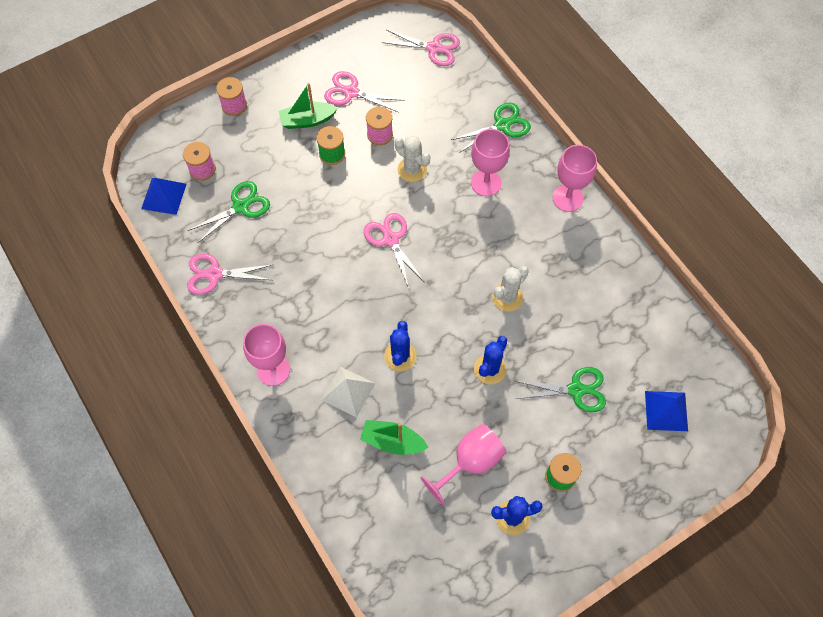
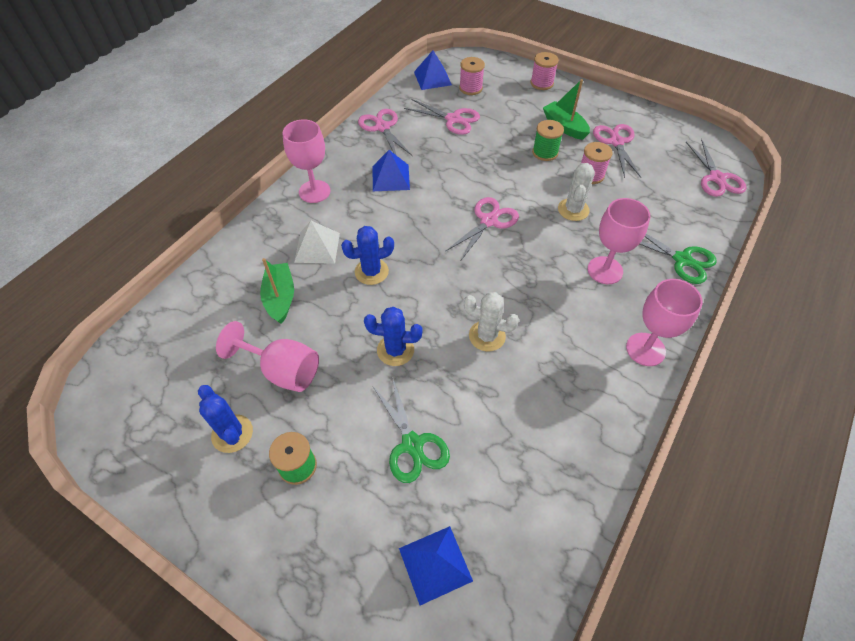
camera: 65 degrees right, 10 degrees down
(241, 206) = (453, 119): green scissors -> pink scissors
(292, 295) = (390, 177): none -> blue pyramid

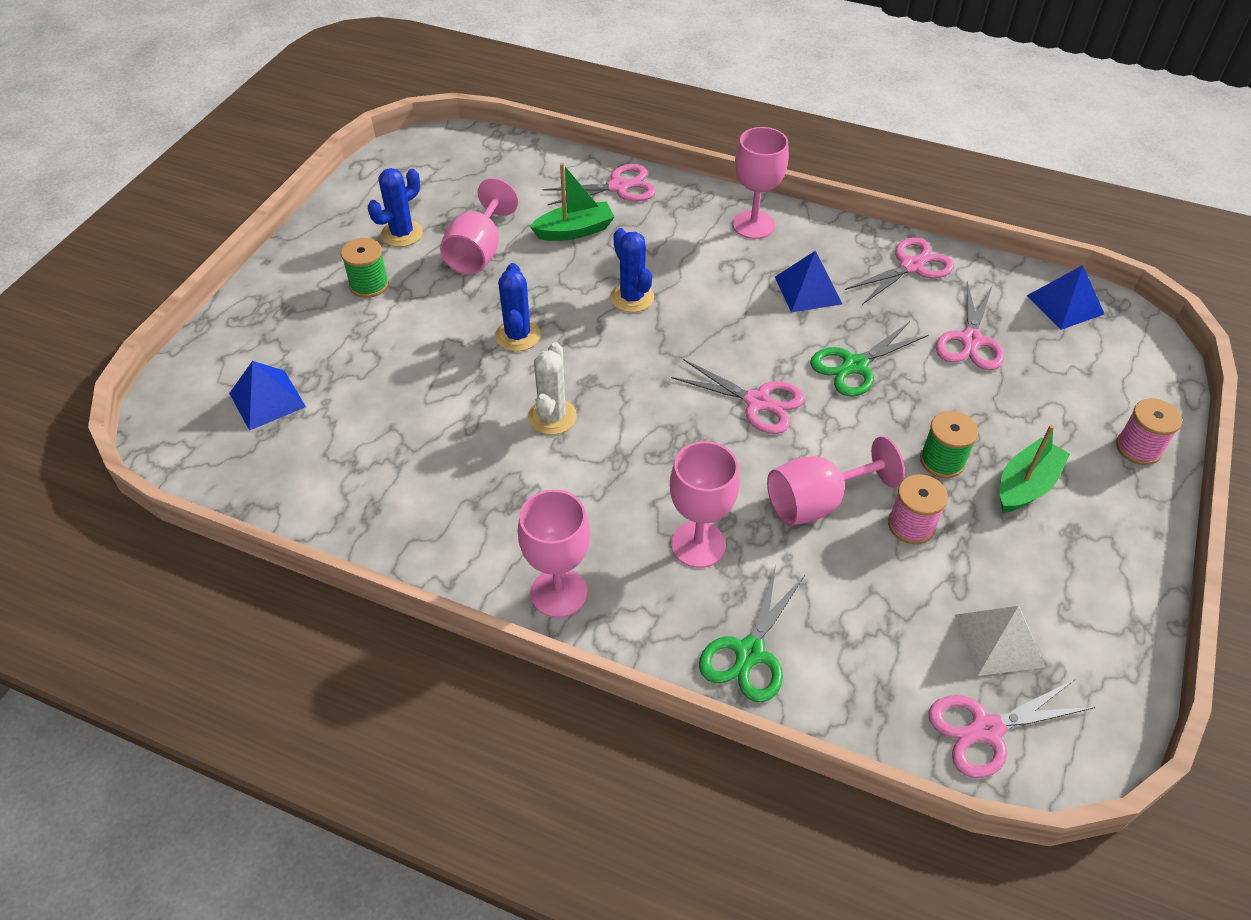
camera: 80 degrees right, 5 degrees down
(317, 247) = (658, 245): white pyramid -> white pyramid (999, 640)
(412, 444) = (397, 366): green scissors -> green scissors (855, 366)
(470, 88) = (1065, 353): pink spool -> none
(573, 210) = (817, 502): white cactus -> pink goblet
(616, 142) = (1019, 563): pink scissors -> pink scissors (618, 187)

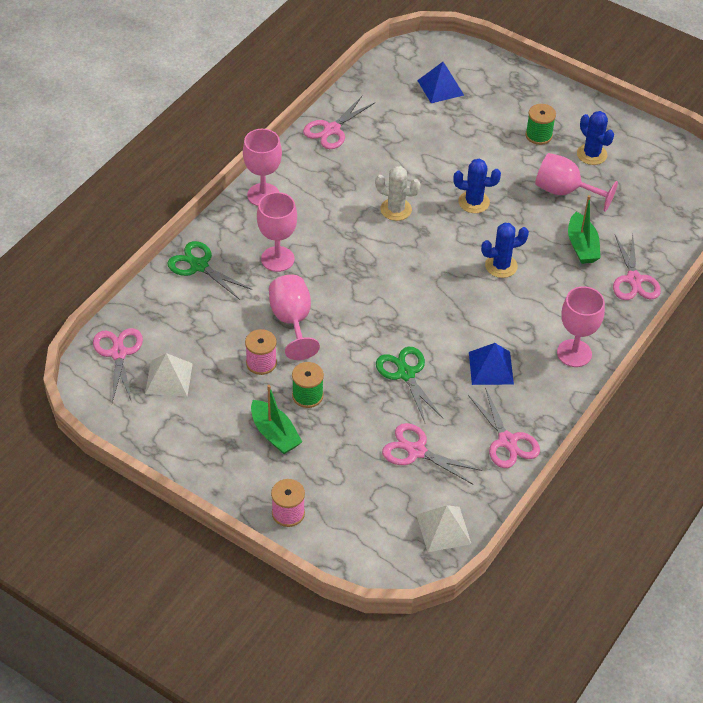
camera: 100 degrees right, 0 degrees up
(757, 402) = (384, 312): pink scissors -> pink scissors (332, 129)
(1065, 304) = (443, 529): blue pyramid -> white pyramid

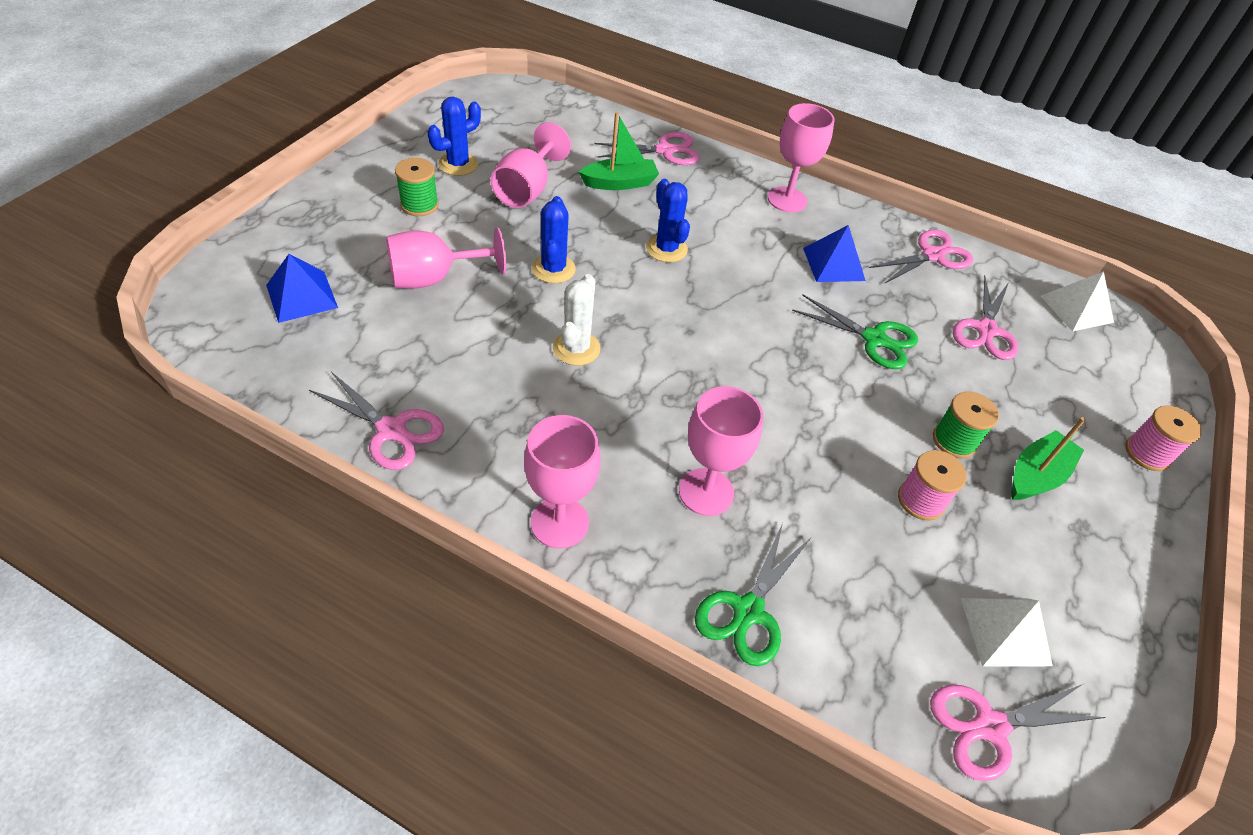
camera: 100 degrees left, 0 degrees up
(292, 321) = (828, 465): pink goblet -> pink goblet (434, 278)
(406, 374) = (874, 339): green scissors -> green scissors turned 120 degrees counterclockwise

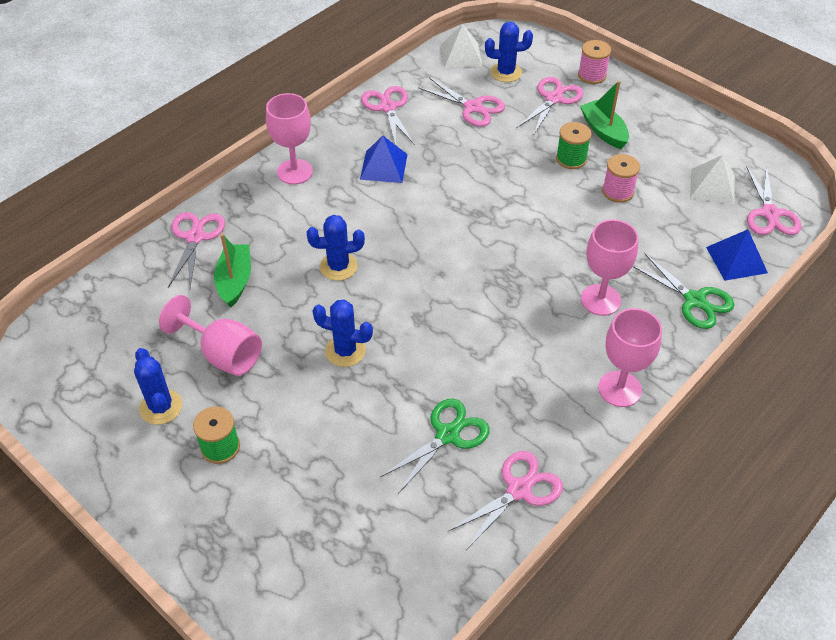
camera: 70 degrees left, 0 degrees up
(301, 296) = (337, 557): blue pyramid -> blue pyramid (736, 260)
(434, 278) = (336, 443): pink goblet -> none
(576, 348) = (447, 350): white cactus -> none
(874, 339) = (470, 169): green scissors -> green scissors (447, 435)
(1063, 412) = (553, 99): none -> pink scissors
(1077, 356) = (506, 72): none -> blue cactus

